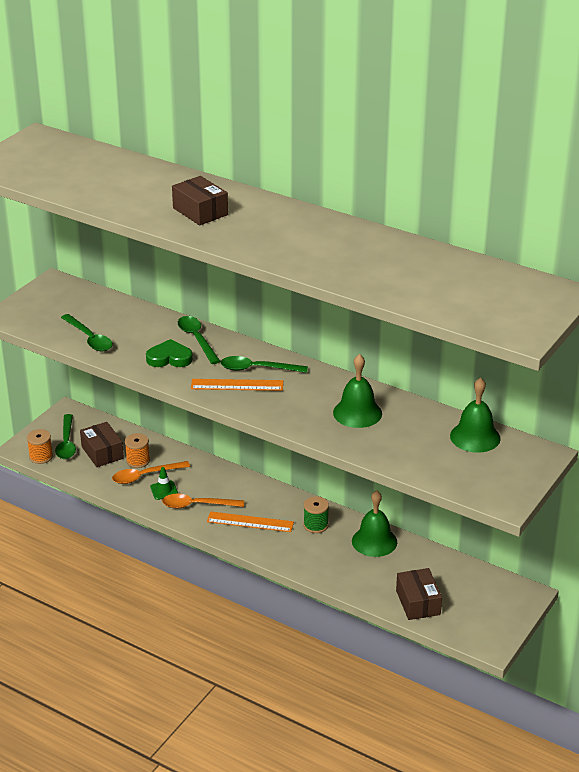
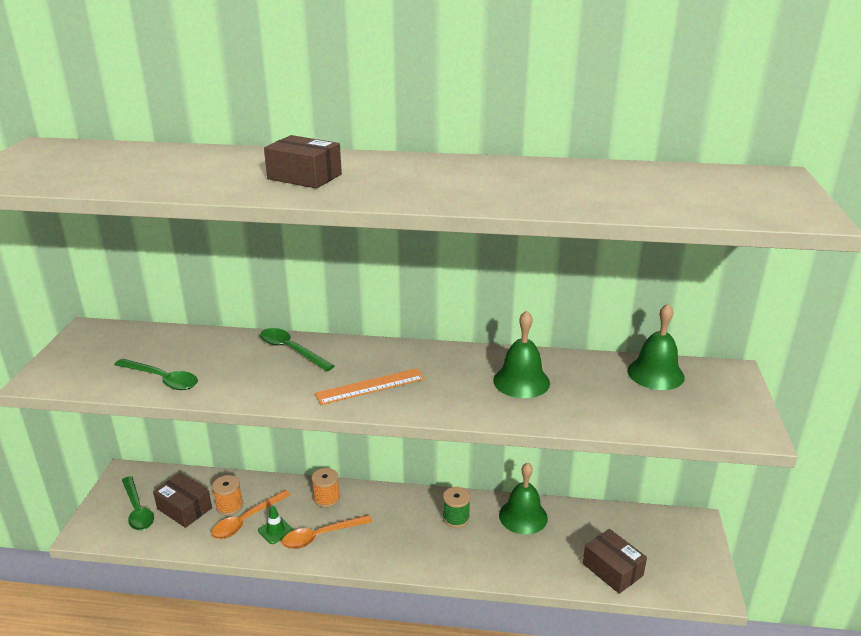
camera: 25 degrees left, 5 degrees down
(41, 457) = (113, 535): orange spool -> orange spool (326, 498)
(169, 358) = (273, 377): green heart -> none
(250, 522) = (388, 537): orange ruler -> none
(257, 369) = (380, 364): green spoon -> none

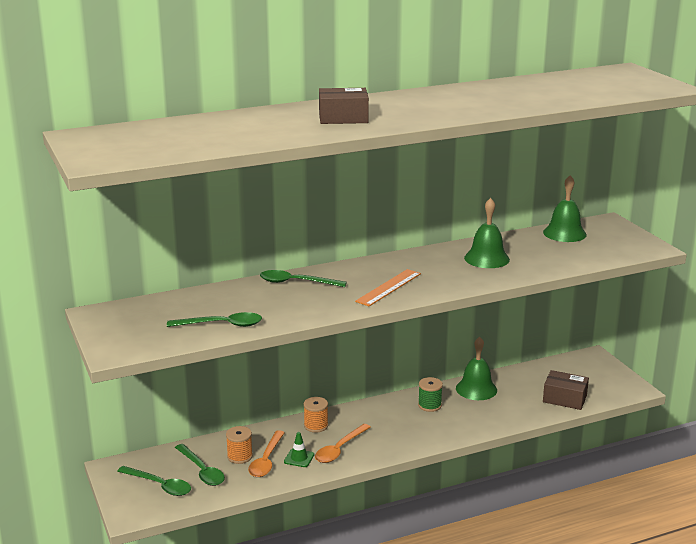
camera: 30 degrees left, 5 degrees down
(184, 508) = (202, 471): brown box -> green spoon

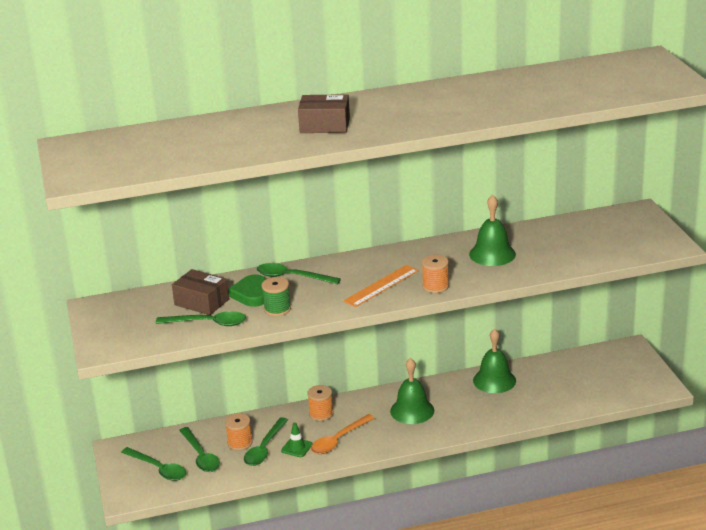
camera: 10 degrees right, 5 degrees up
(259, 298) = (251, 294): none -> green heart
(266, 460) = (264, 448): orange spoon -> green spoon
(429, 405) = (441, 397): green spool -> green spool (277, 309)
(442, 286) = (435, 286): none -> orange spool
(564, 233) = (585, 225): green bell -> green bell (412, 410)
(564, 399) = (583, 395): brown box -> brown box (202, 302)

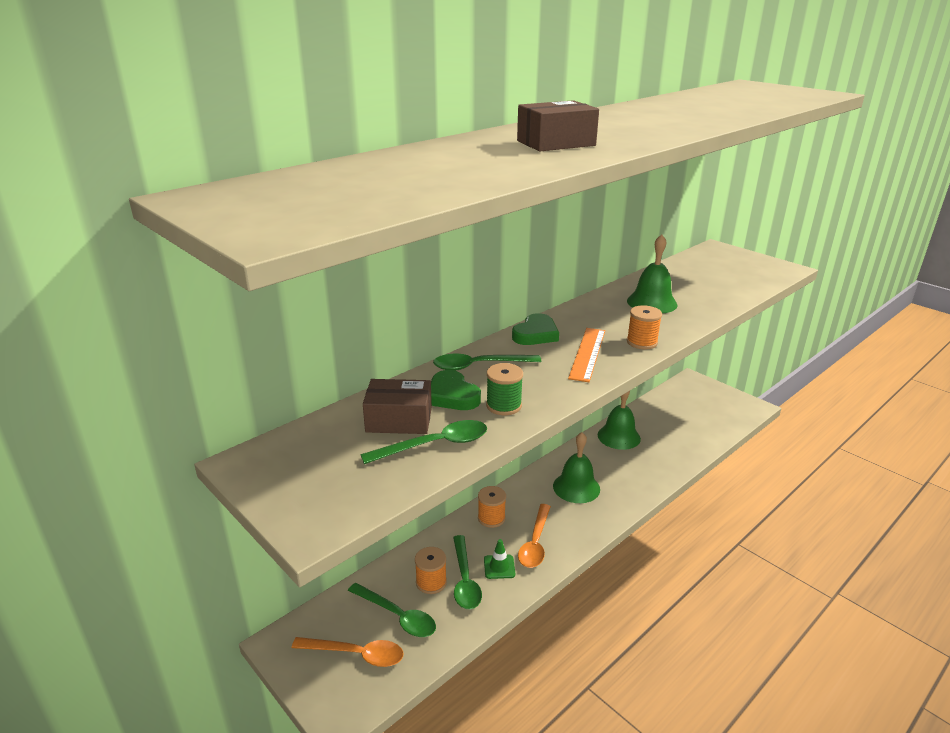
camera: 30 degrees left, 0 degrees up
(158, 469) = (356, 654): green spoon -> orange spoon
(361, 261) = (535, 334): none -> green heart

